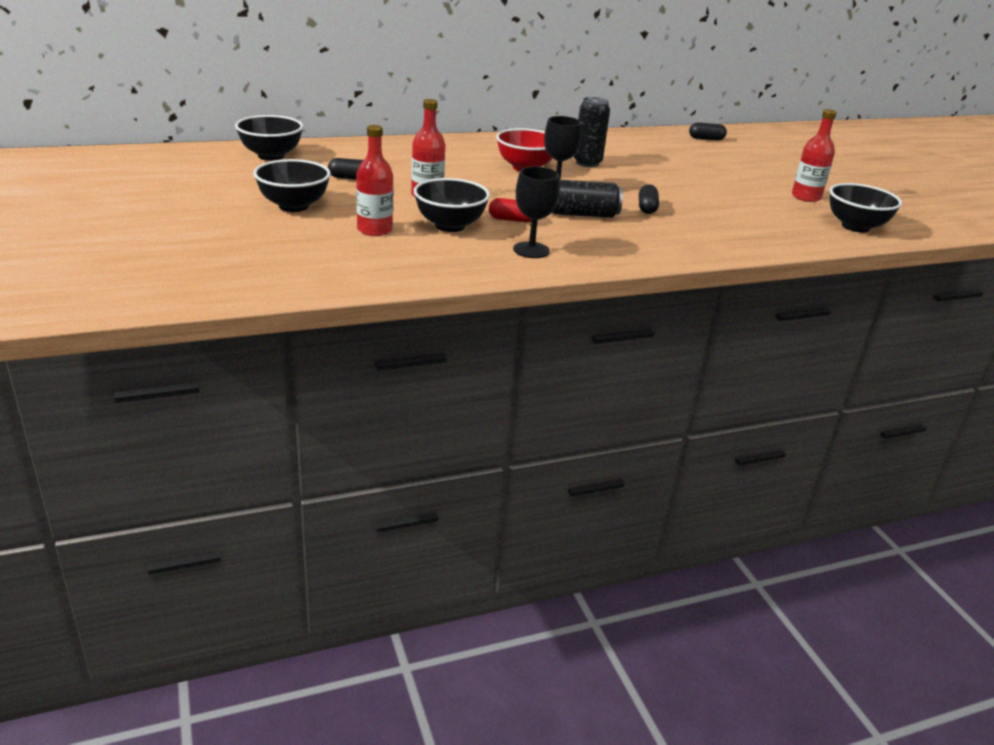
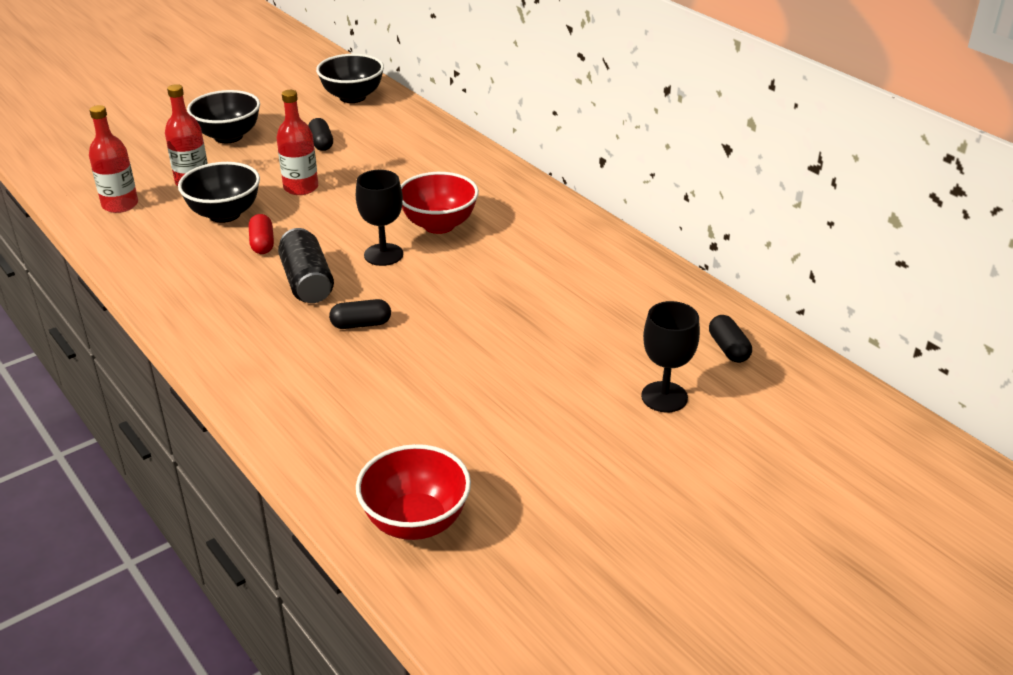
camera: 75 degrees right, 5 degrees up
(531, 250) = (183, 267): black goblet -> black goblet (664, 397)
(587, 163) = (499, 262): black can -> none
(806, 197) = (519, 466): red bottle -> red bottle (120, 205)
(855, 227) = (416, 521): black bowl -> red bowl

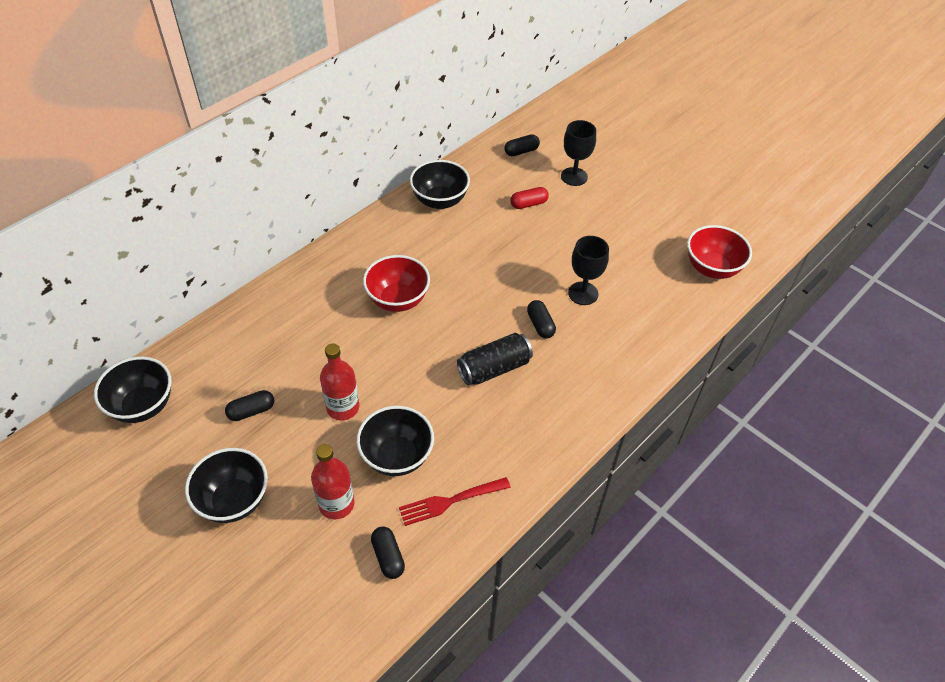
camera: 100 degrees left, 15 degrees up
(120, 205) = (388, 557): red bottle -> black capsule
(154, 241) = (451, 501): none -> red fork
(262, 243) = (442, 413): red capsule -> red capsule (528, 204)
(383, 255) = (447, 327): black goblet -> black goblet (583, 293)
(614, 265) = (440, 201): none -> black bowl

